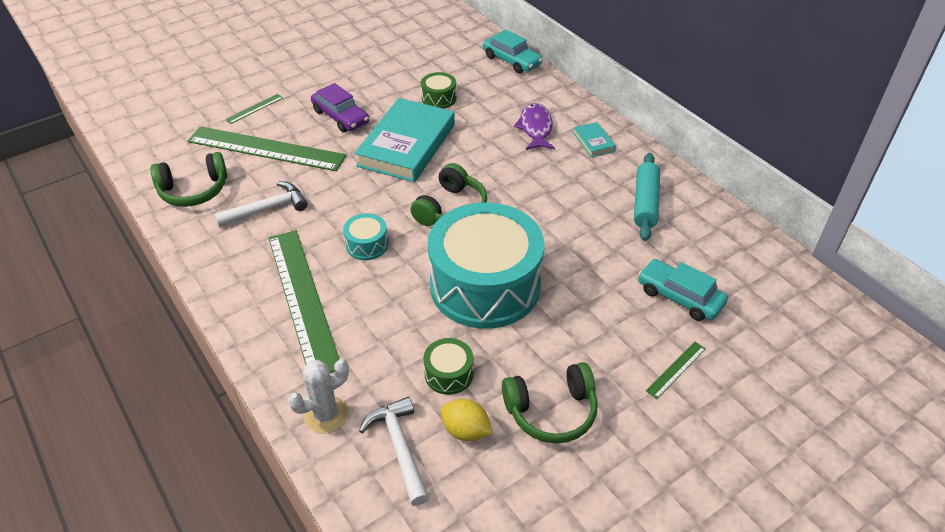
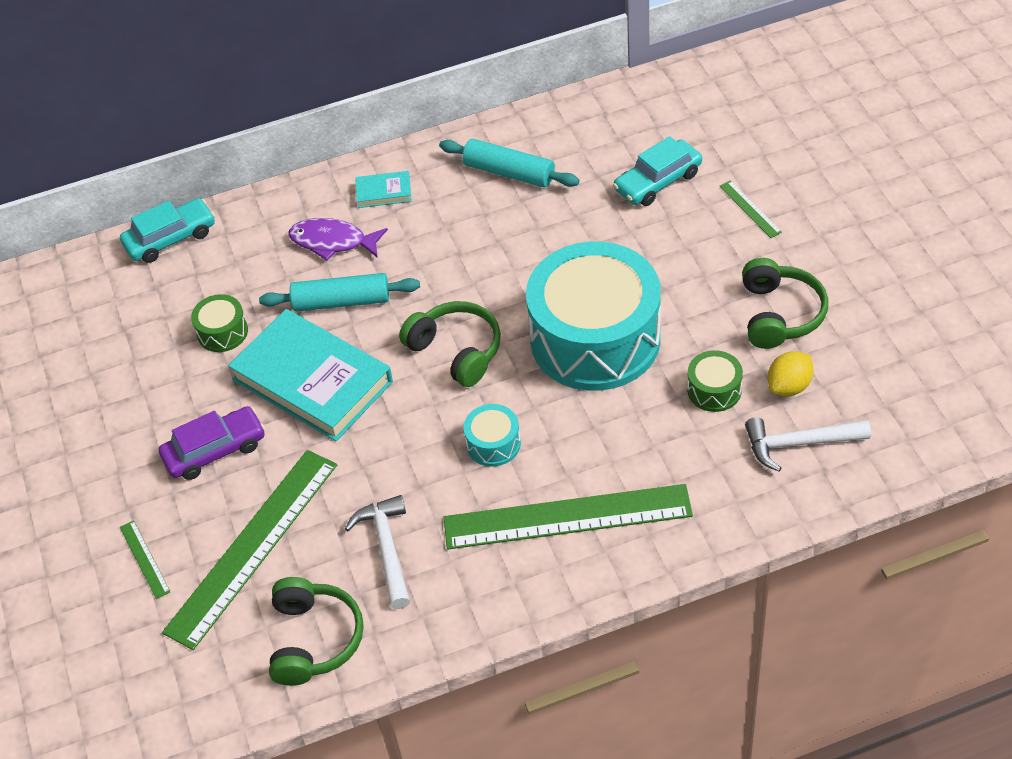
camera: 70 degrees left, 5 degrees up
(326, 415) = (745, 504): white cactus -> none
(481, 143) = (341, 302): none -> turquoise rolling pin

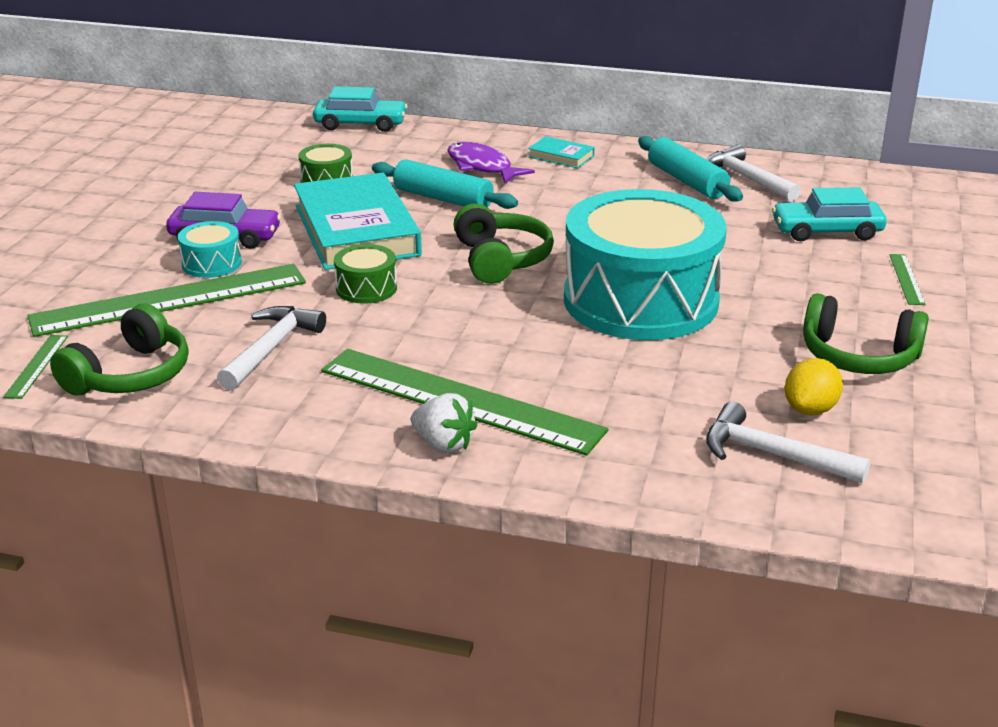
camera: 30 degrees right, 20 degrees down
(144, 559) = (83, 271): green ruler -> green ruler (36, 366)
(493, 444) = (456, 325): turquoise drum -> turquoise drum (211, 263)
(550, 144) = (746, 178): none -> white hammer
(595, 564) = (443, 444): none -> white strawberry
(714, 390) = (722, 379): green drum -> green drum (366, 288)
(779, 314) = (858, 356): green headphones -> green headphones turned 75 degrees clockwise
(789, 386) = (810, 409): yellow lemon -> yellow lemon turned 45 degrees counterclockwise

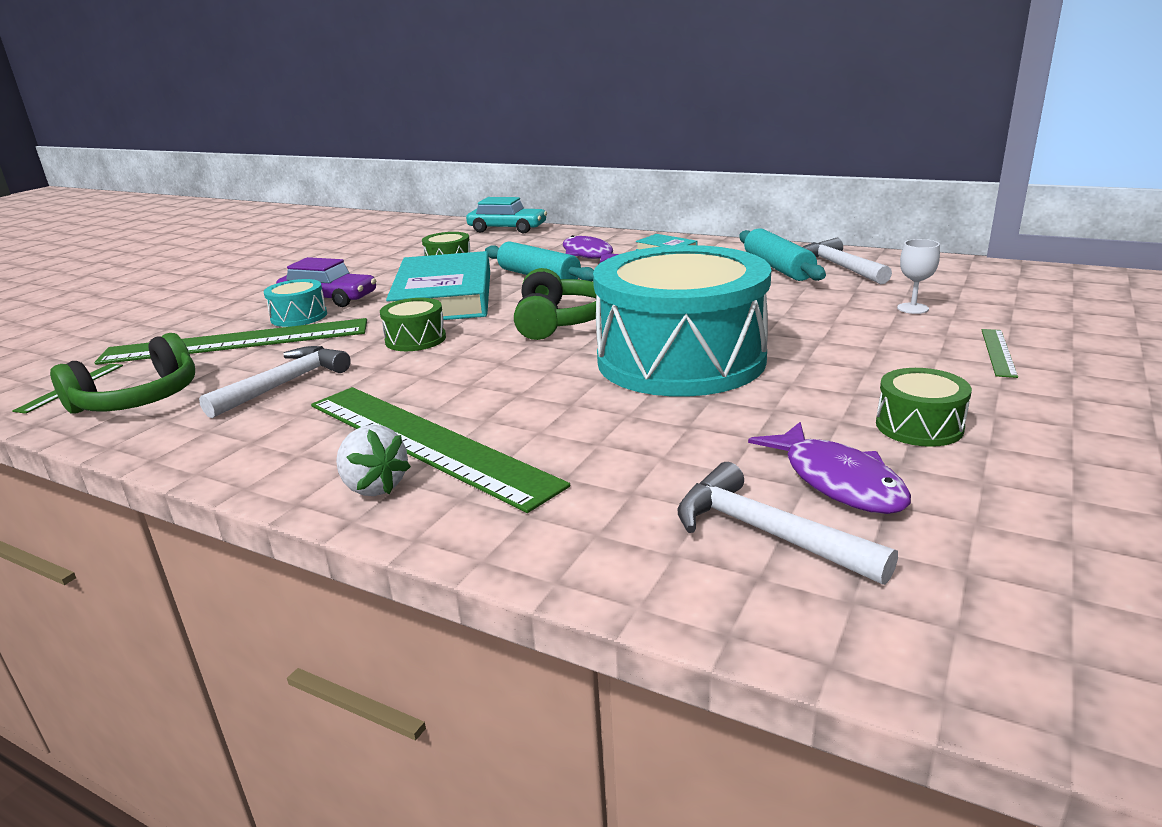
camera: 15 degrees right, 5 degrees down
(810, 409) = (837, 481): yellow lemon -> purple fish
(826, 231) = (912, 308): turquoise car -> white goblet
(858, 356) = (919, 426): green headphones -> green drum

